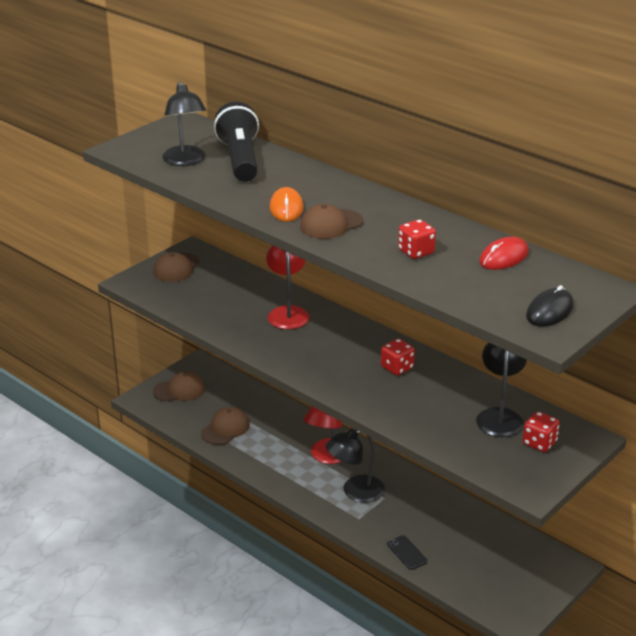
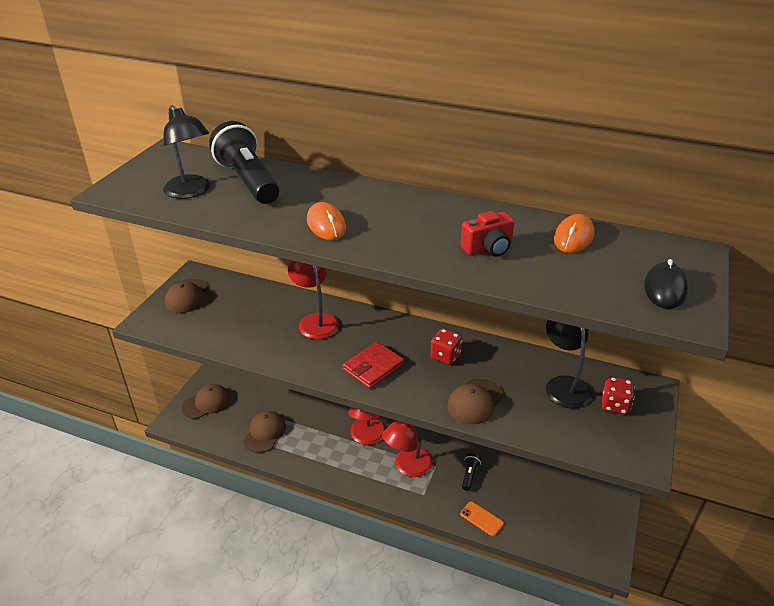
camera: 20 degrees left, 5 degrees up
(321, 362) = (373, 367): none -> red wallet
(331, 224) = (383, 234): brown cap -> brown cap (474, 401)
(355, 492) = (408, 467): black lamp -> red lamp
(407, 553) = (481, 519): black phone -> orange phone
(416, 252) = (488, 248): red dice -> red camera
(416, 514) = (469, 475): none -> black flashlight
(503, 257) = (573, 237): red mouse -> orange mouse

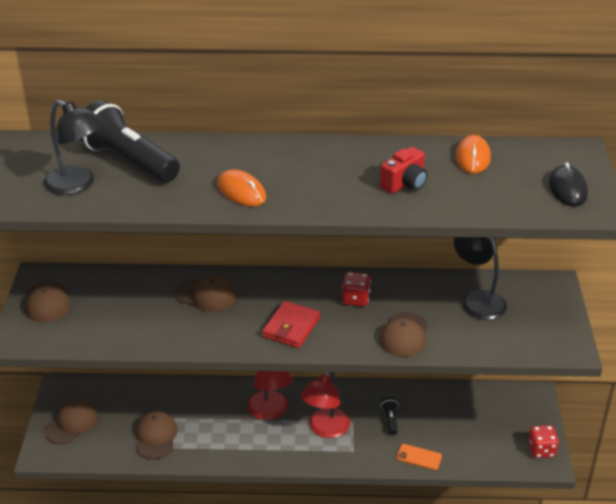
camera: 20 degrees left, 0 degrees up
(315, 321) = (206, 295): red lamp -> brown cap
(615, 405) = (529, 306): red dice -> red dice (541, 450)

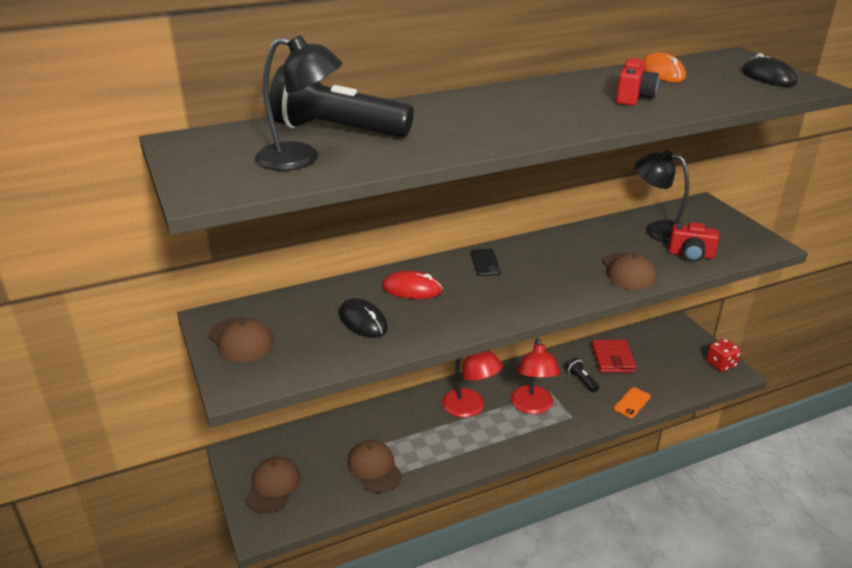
camera: 25 degrees left, 5 degrees down
(145, 313) = (363, 321): none -> black mouse
(206, 295) = (412, 289): brown cap -> red mouse
(241, 191) = (489, 130): orange mouse -> none
(287, 288) = (485, 263): none -> black phone
(291, 327) = (522, 293): red wallet -> red wallet (612, 359)
(355, 299) = (556, 255): red dice -> none
(419, 457) = (632, 403): orange phone -> orange phone turned 45 degrees counterclockwise
(480, 336) = (691, 255): none -> red camera

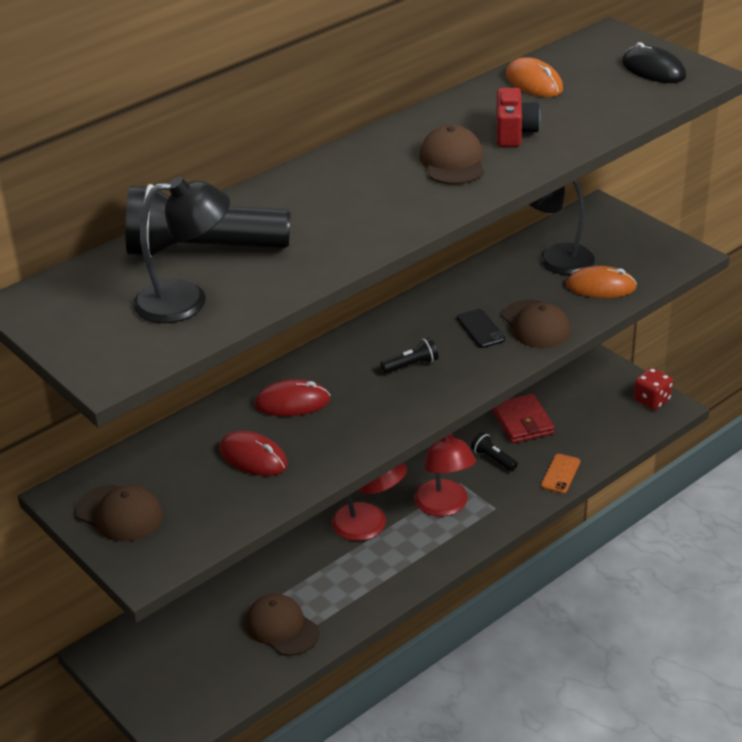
camera: 15 degrees left, 5 degrees up
(273, 486) = (167, 680): brown cap -> brown cap (452, 161)
(363, 321) = (253, 457): black mouse -> red mouse
(485, 263) = (365, 348): black phone -> black phone (480, 329)
(516, 281) = (411, 365): none -> black flashlight
(691, 255) = (601, 286): red camera -> orange mouse

